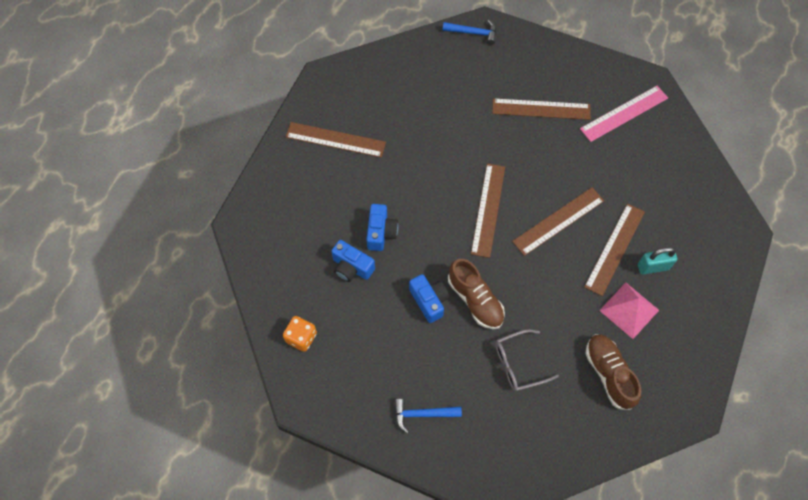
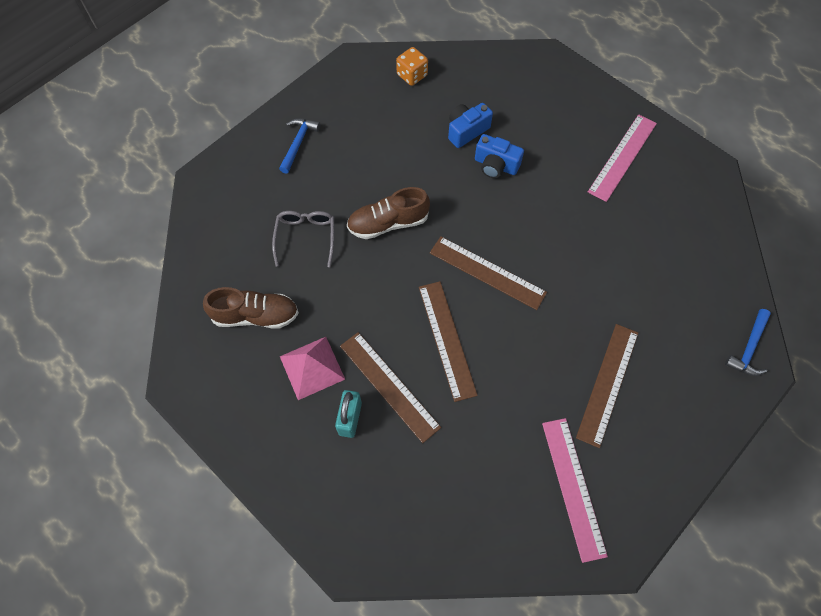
camera: 110 degrees right, 0 degrees up
(335, 140) = (622, 157): brown ruler -> pink ruler
(429, 301) = (404, 183): blue camera -> none

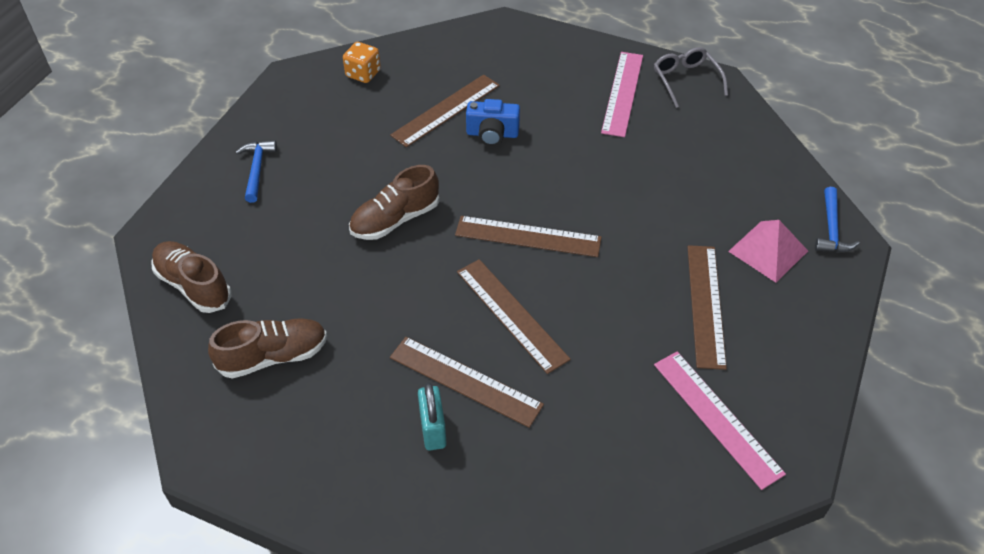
camera: 20 degrees left, 15 degrees down
(218, 234) = (193, 285): none -> brown shoe
(306, 237) = (303, 259): grey glasses -> grey glasses (686, 80)
(312, 367) = (365, 390): pink pyramid -> pink pyramid (768, 251)
(466, 131) = (446, 110): blue camera -> brown ruler

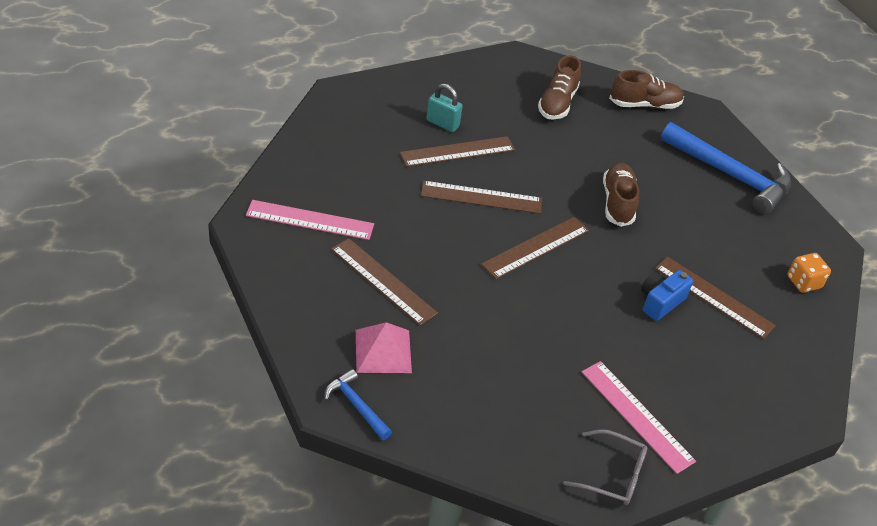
camera: 125 degrees right, 5 degrees down
(257, 169) = (730, 175): blue hammer -> blue hammer, size x2.08
(446, 110) = (713, 297): brown ruler -> brown ruler turned 45 degrees counterclockwise

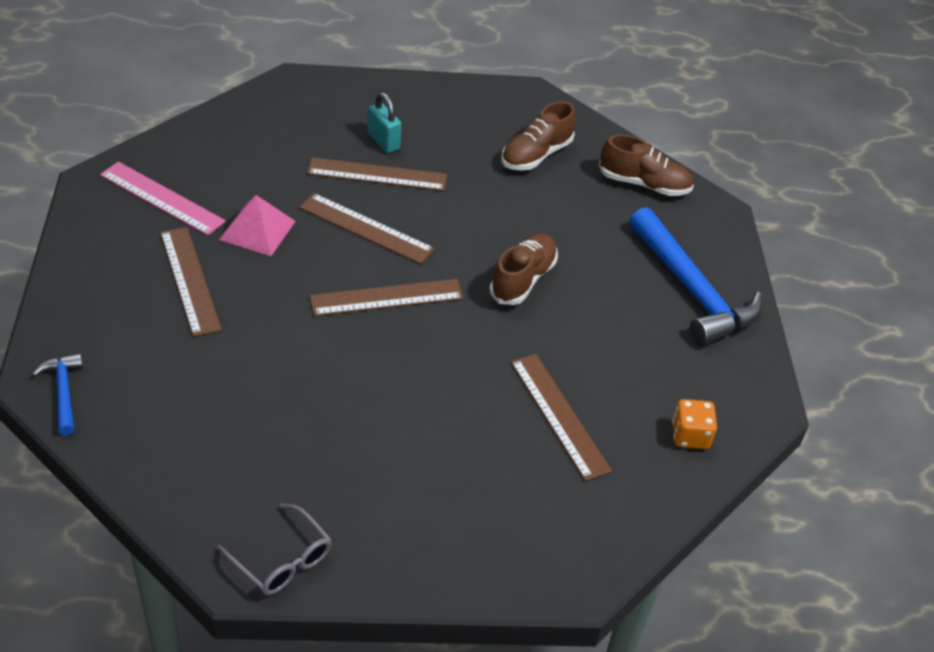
camera: 25 degrees right, 0 degrees up
(383, 351) = (134, 348): pink pyramid -> pink pyramid (257, 230)
(637, 415) = (360, 509): pink ruler -> none
(660, 302) = (487, 400): blue camera -> none

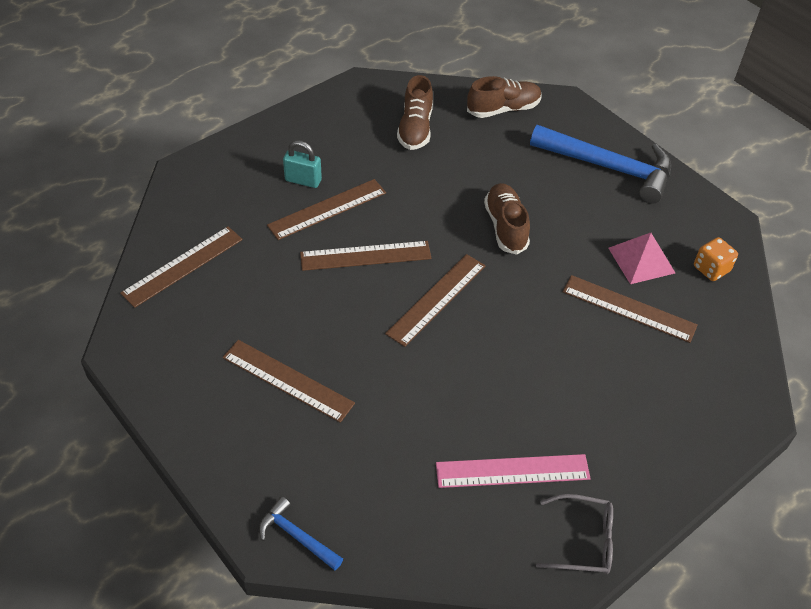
camera: 35 degrees left, 5 degrees up
(161, 198) = (191, 329): pink ruler -> pink ruler (512, 471)
(209, 150) = (182, 266): none -> brown ruler
(257, 230) = (291, 307): pink pyramid -> pink pyramid (641, 260)

